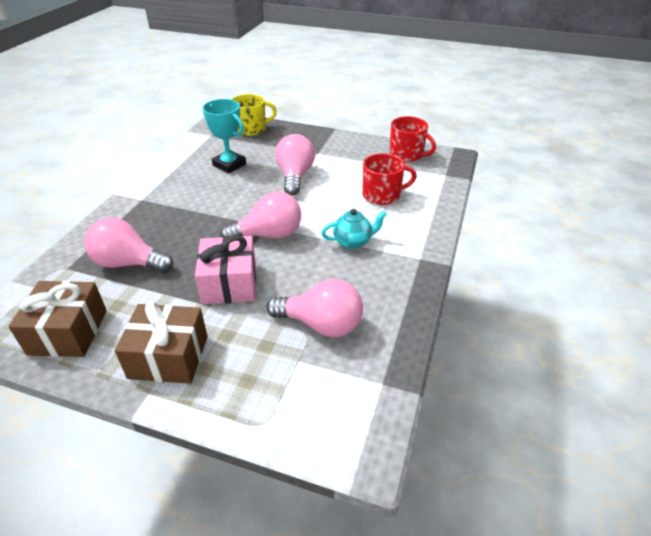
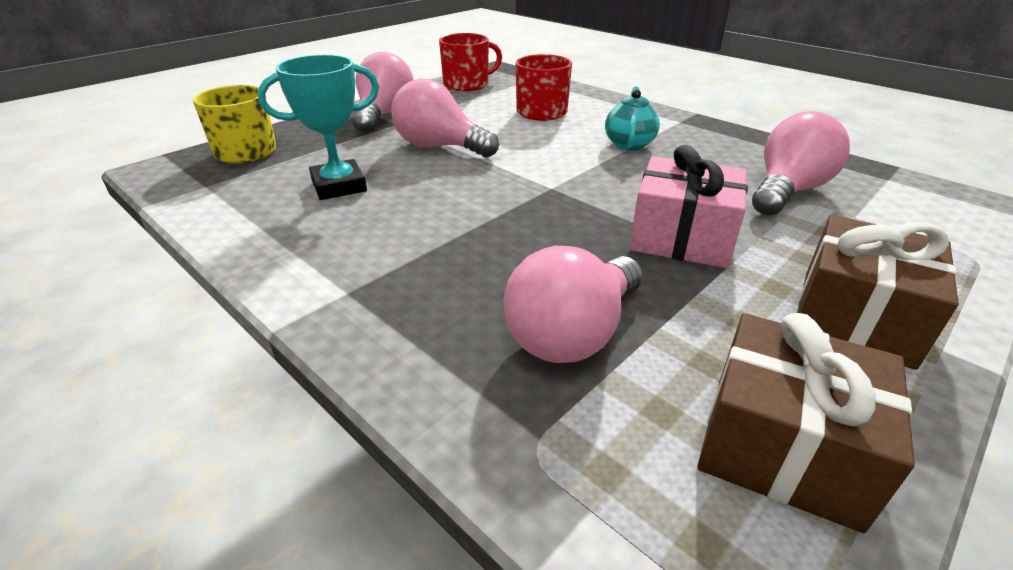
camera: 65 degrees left, 5 degrees down
(269, 235) = (576, 189): pink light bulb -> pink light bulb (384, 115)

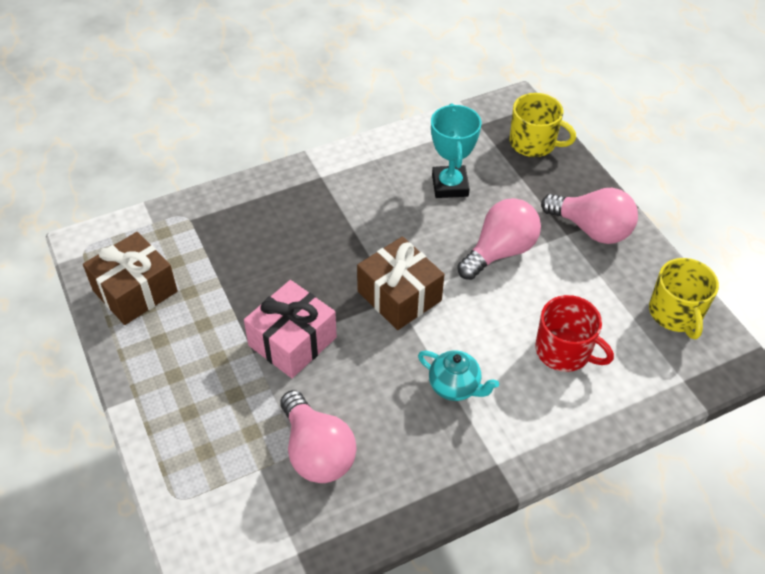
camera: 110 degrees right, 15 degrees up
(467, 84) = (675, 313): red mug -> yellow mug
(572, 334) = (238, 251): pink light bulb -> none
(855, 317) = (176, 377): brown gift -> brown gift (399, 296)

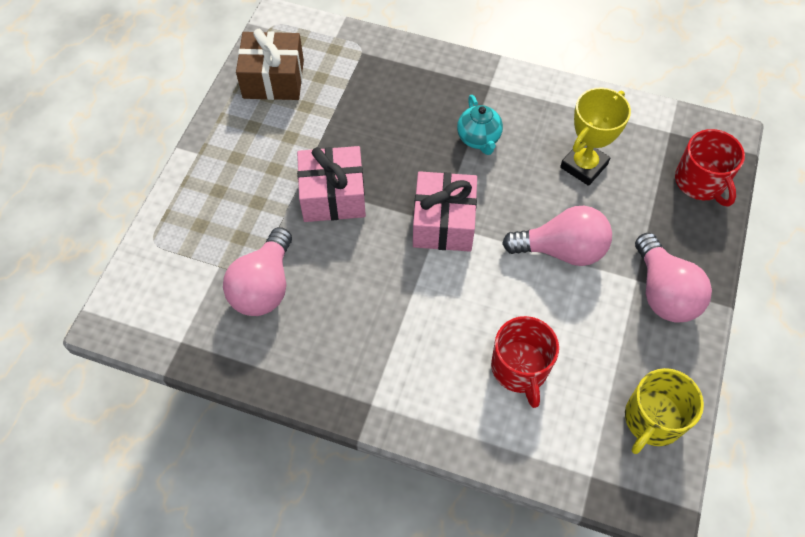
camera: 45 degrees right, 10 degrees up
(399, 296) = (443, 223): brown gift -> pink gift
(450, 185) = (584, 166): turquoise trophy -> yellow trophy
(455, 387) = (406, 323): turquoise teapot -> turquoise teapot (478, 139)
(533, 143) = (700, 182): yellow mug -> red mug

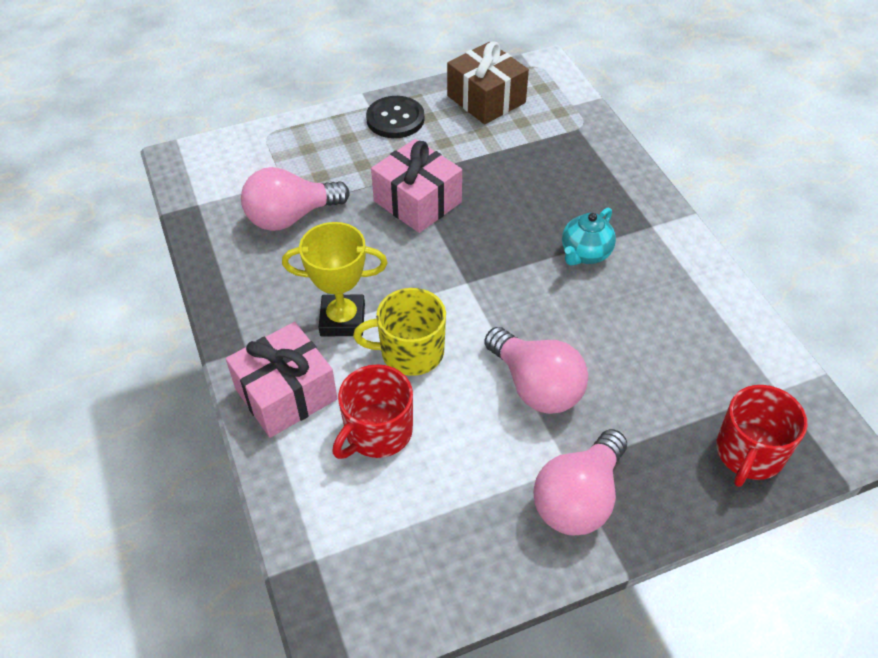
camera: 50 degrees right, 10 degrees down
(231, 147) = (395, 119): none -> black button
(443, 223) = (470, 285): pink gift -> pink gift (286, 394)
(584, 166) = (649, 346): yellow trophy -> yellow trophy (342, 320)
(652, 419) = (423, 576): yellow mug -> yellow mug (410, 352)

